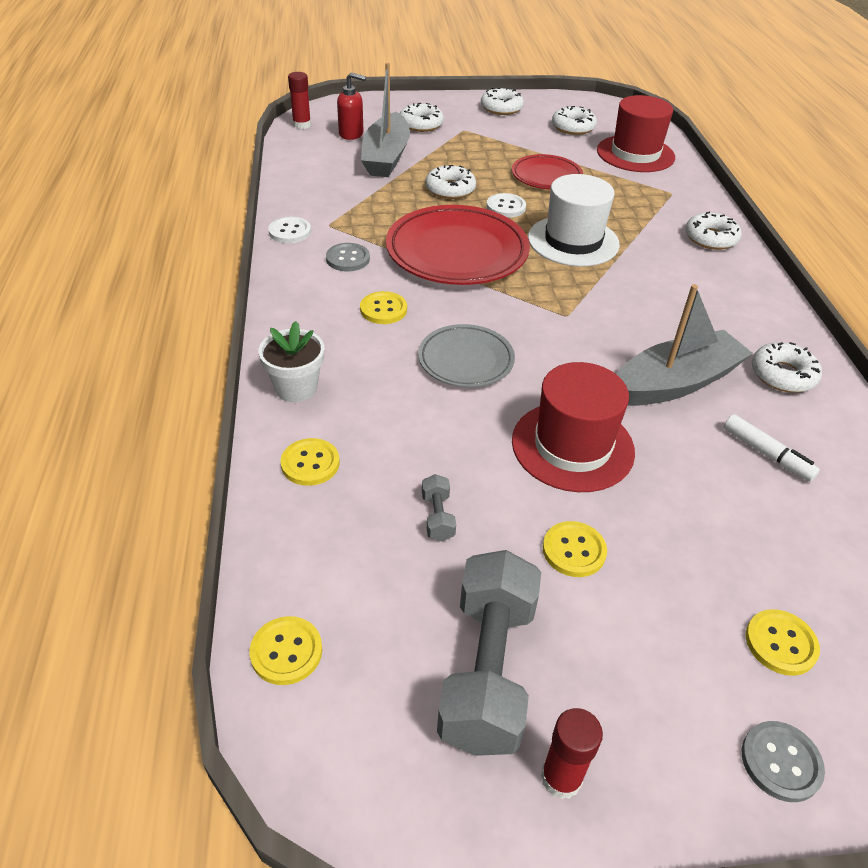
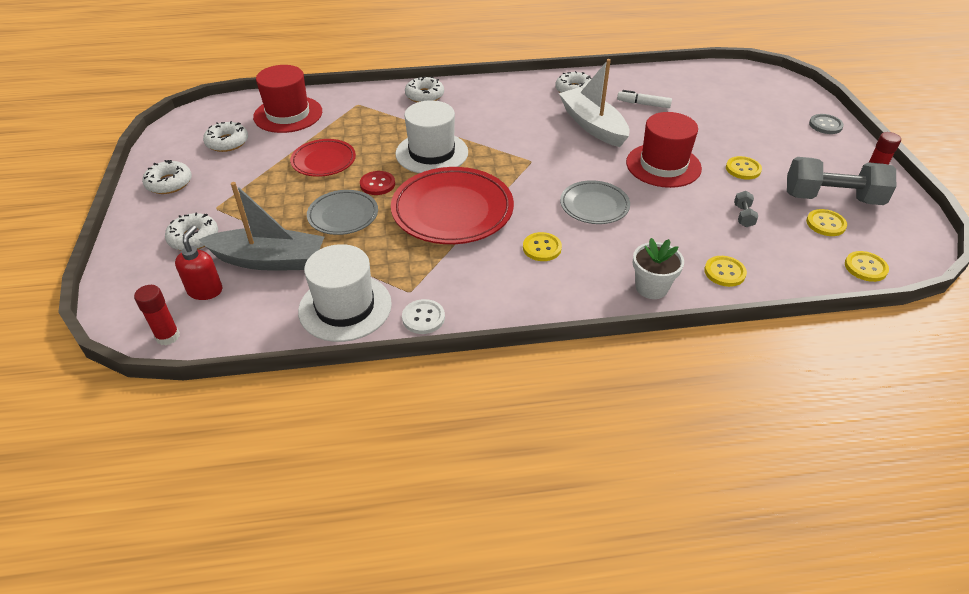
camera: 90 degrees left, 0 degrees up
(315, 193) = (345, 307): none -> white hat
(348, 259) = (469, 273): grey button -> none
(437, 517) = (743, 216): grey dumbbell -> grey dumbbell turned 75 degrees counterclockwise
(450, 189) = (343, 215): white donut -> grey plate
(506, 207) = (377, 184): white button -> red button
(675, 383) = (593, 125): grey boat -> white boat
(766, 454) = (643, 104): white marker -> white marker turned 120 degrees counterclockwise
(780, 643) = (766, 117): yellow button -> yellow button (825, 224)

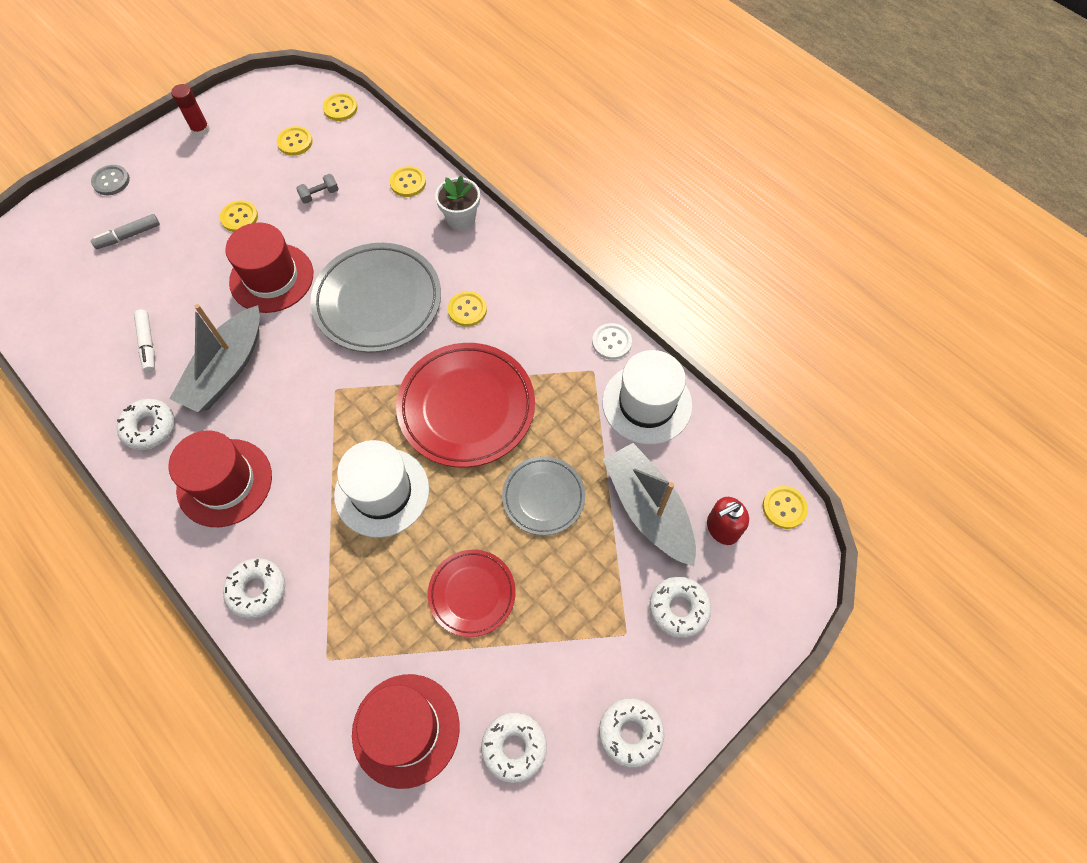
camera: 125 degrees left, 20 degrees up
(168, 336) = (784, 508): red glue stick -> yellow button
(377, 184) = (473, 504): red button -> none
(506, 103) = (224, 482): none -> red hat
(593, 125) = (226, 369): white boat -> grey boat
(594, 206) = (378, 301): grey plate -> grey plate, size x1.74
(757, 119) = (129, 236): none -> grey marker
(832, 198) = (251, 147): grey dumbbell -> none

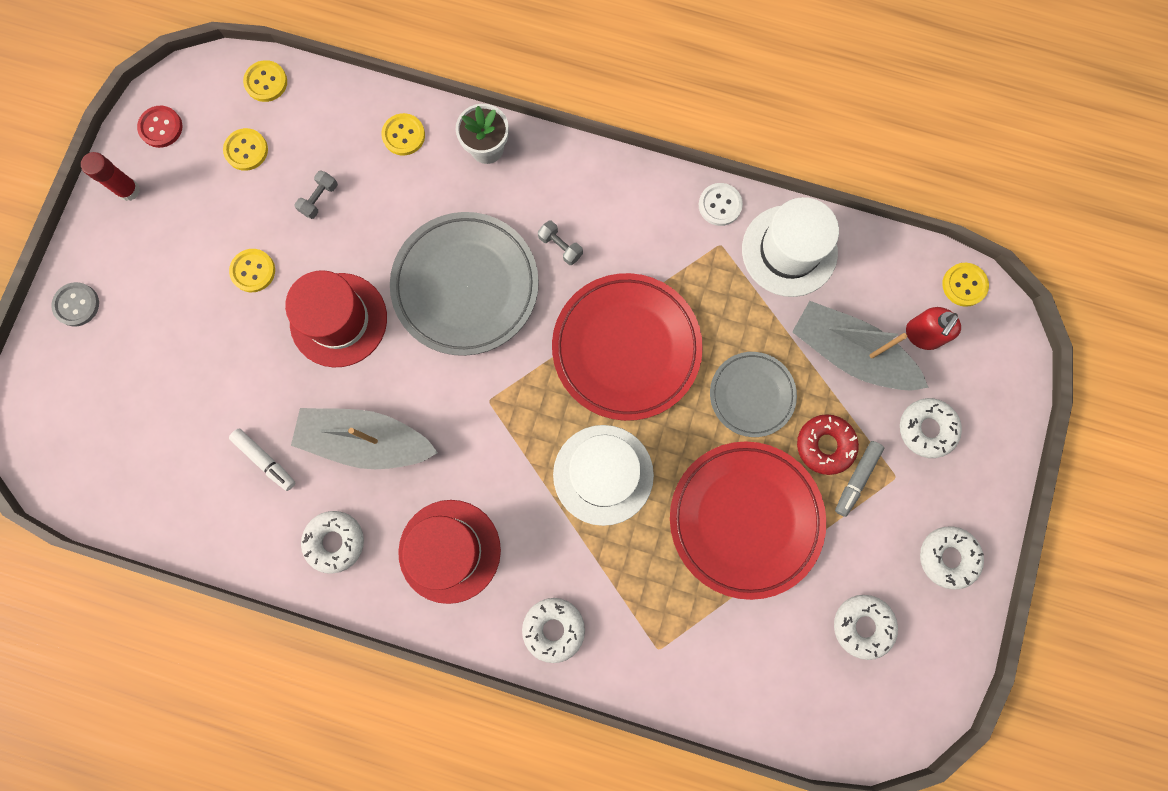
camera: 30 degrees left, 15 degrees up
(129, 236) = (149, 356): grey marker -> grey marker (856, 479)
(226, 369) = (366, 441): grey boat -> grey boat turned 105 degrees clockwise
(251, 103) = (161, 127): none -> red button
(406, 730) = (765, 666): red hat -> none
(467, 310) = (560, 246): yellow button -> grey dumbbell
(472, 593) = (745, 519): red plate -> red plate, size x1.74
(579, 572) = (825, 445): none -> red donut

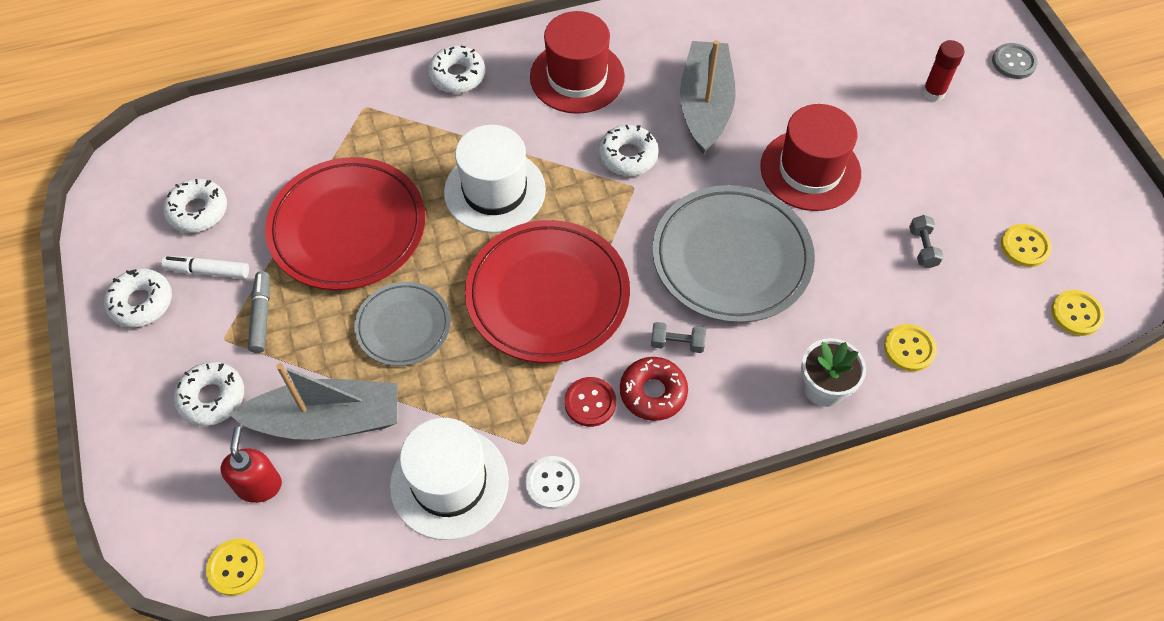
camera: 145 degrees right, 20 degrees down
(128, 190) = (1076, 157): red glue stick -> red glue stick (933, 92)
(161, 127) = (1112, 218): red button -> red button (590, 402)
(253, 271) = (914, 162): yellow button -> none
(265, 460) = (768, 52): white marker -> white marker (208, 271)
(335, 541) = (667, 36): white donut -> white donut (628, 156)
(366, 441) = (705, 105): grey boat -> grey boat turned 60 degrees counterclockwise
(825, 445) = (307, 325): red donut -> red donut (653, 392)

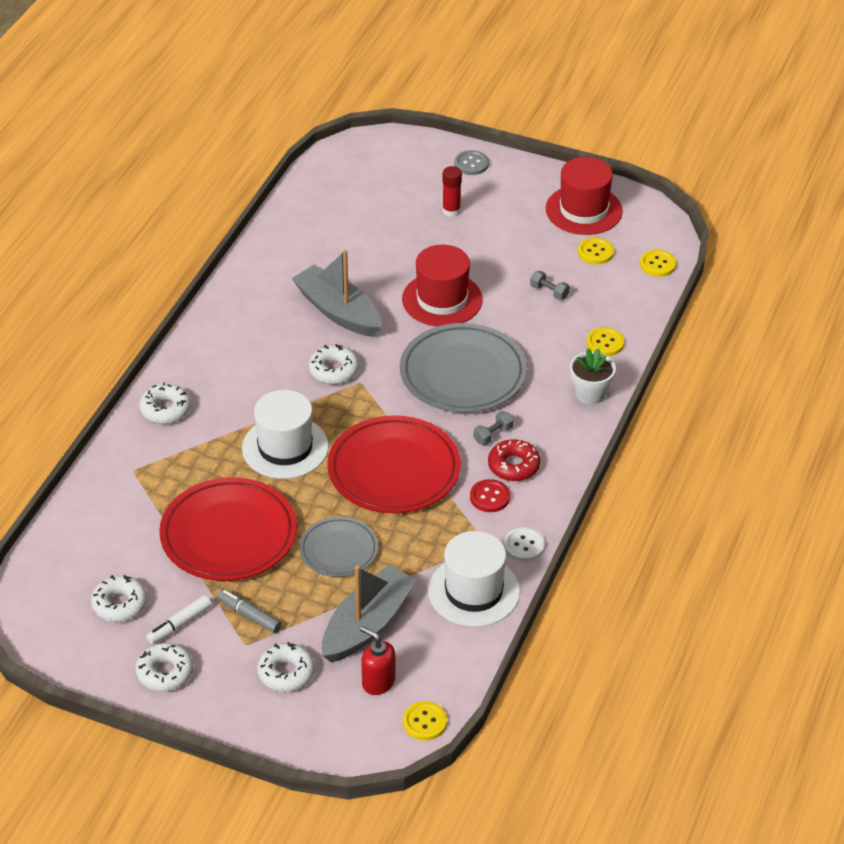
camera: 50 degrees left, 15 degrees down
(577, 77) = (241, 354): red hat -> red hat (584, 210)

